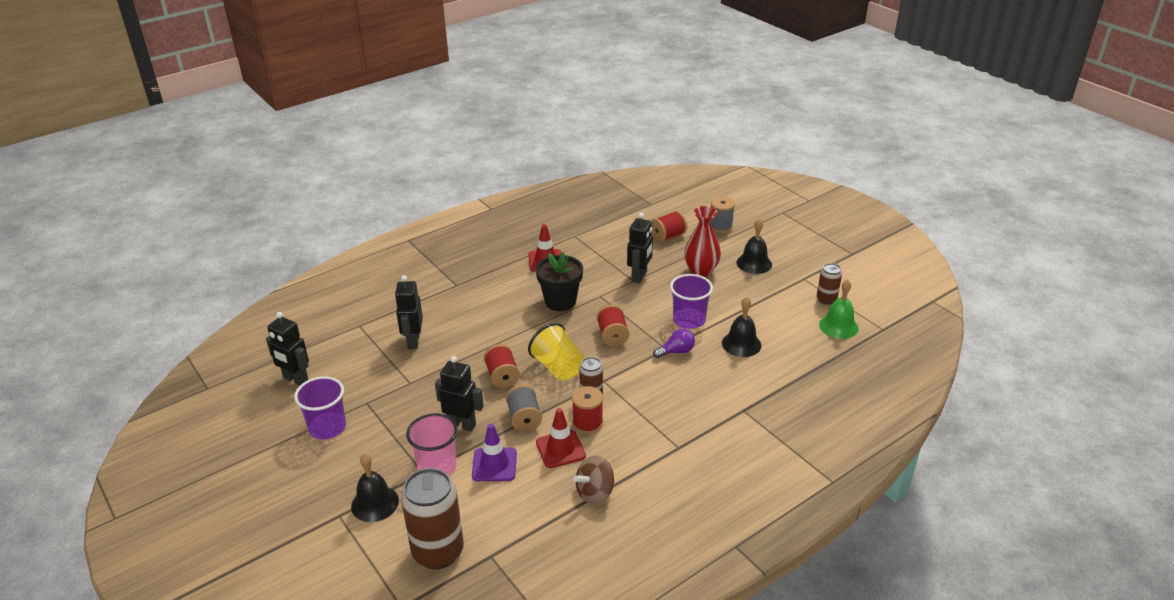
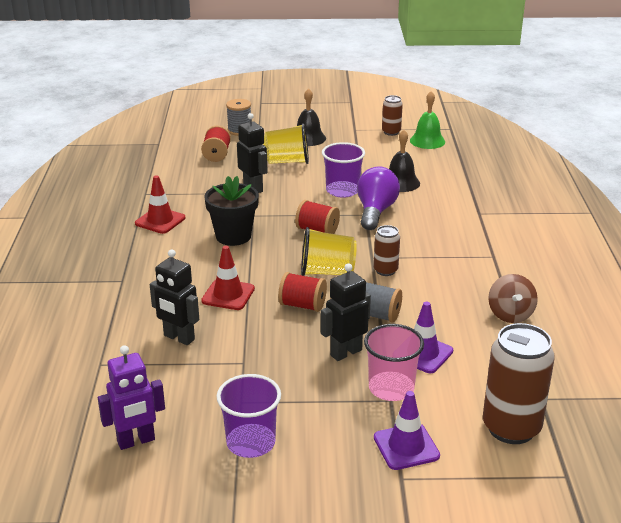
camera: 55 degrees left, 5 degrees down
(295, 379) = (136, 441): black robot -> purple robot
(375, 503) = (406, 447): black bell -> purple traffic cone
(560, 449) = (438, 311): red traffic cone -> red traffic cone (228, 295)
(587, 423) = (419, 285): red spool -> none
(676, 351) = (375, 211): purple light bulb -> purple light bulb, size x1.70
(701, 272) = (287, 161): red vase -> yellow cup

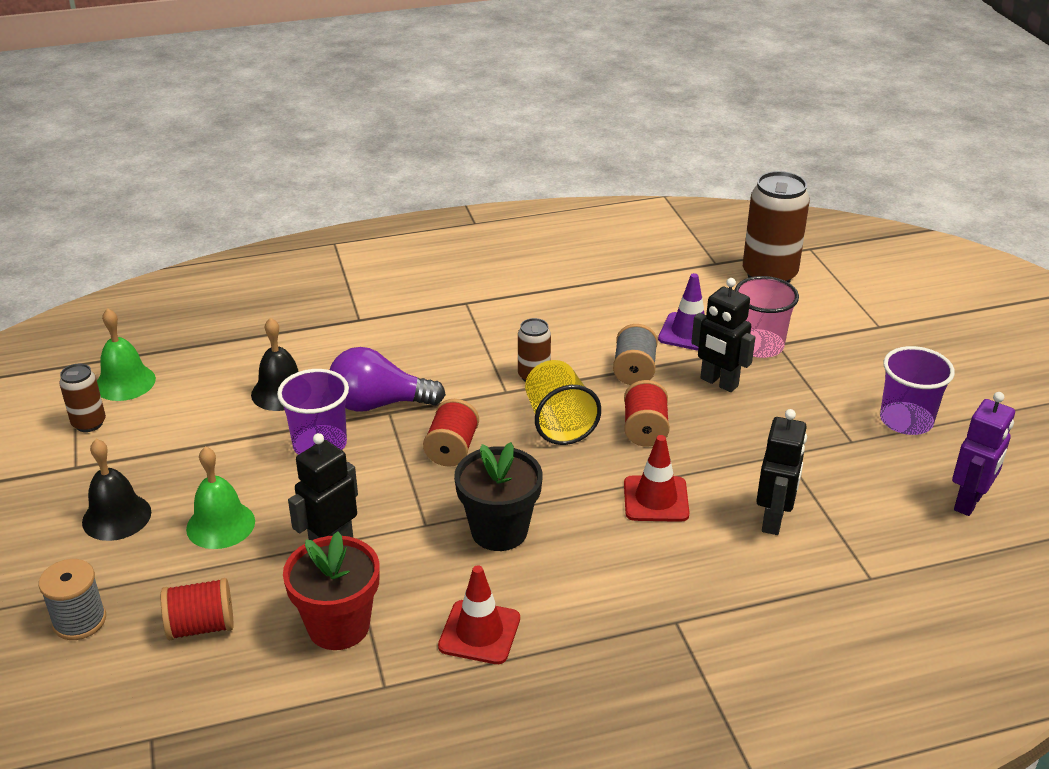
camera: 105 degrees left, 5 degrees up
(136, 441) = (969, 502): purple robot -> purple robot turned 75 degrees clockwise
(192, 186) = (338, 626): none -> red flower pot
(287, 161) = (220, 525): yellow cup -> green bell
(406, 447) = (837, 327): purple traffic cone -> none
(510, 314) = (585, 285): brown spinning top -> none

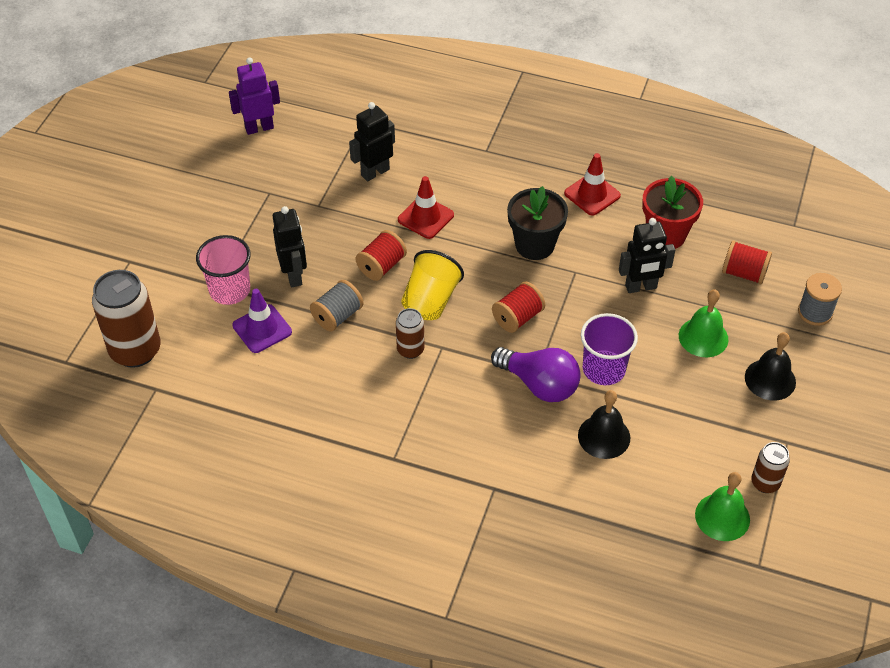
camera: 145 degrees left, 15 degrees up
(906, 420) = (219, 188): purple cup -> none

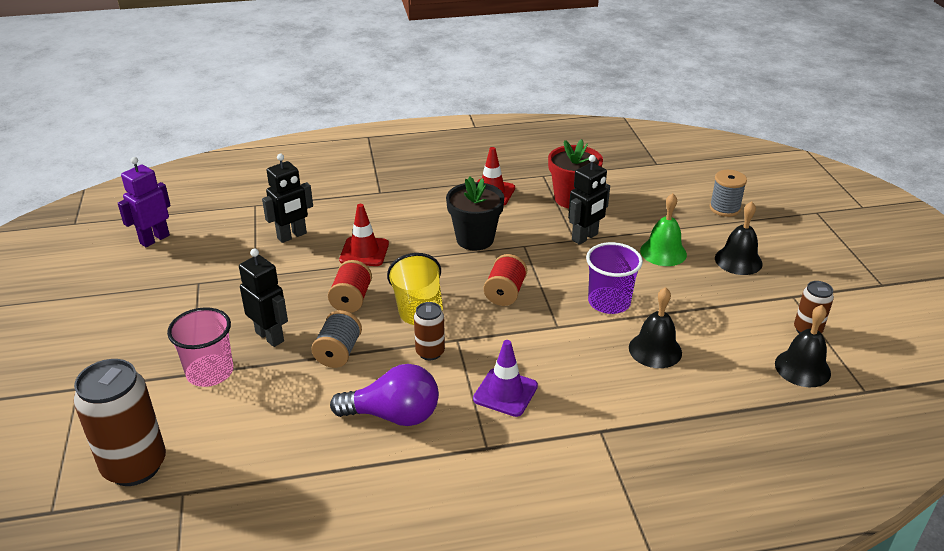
camera: 30 degrees left, 15 degrees down
(262, 329) = (268, 392): purple traffic cone -> purple traffic cone (505, 392)
(375, 172) = (292, 236): black robot -> black robot turned 150 degrees counterclockwise
(539, 384) = (567, 334): purple light bulb -> purple light bulb (393, 415)
(722, 517) = (802, 368): green bell -> black bell
(744, 273) = (651, 202): red spool -> none

